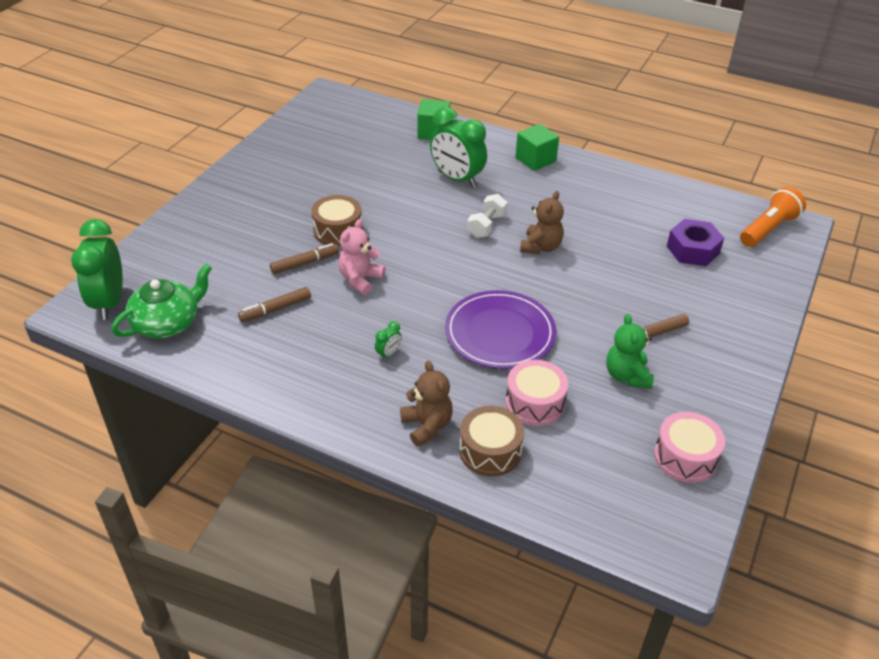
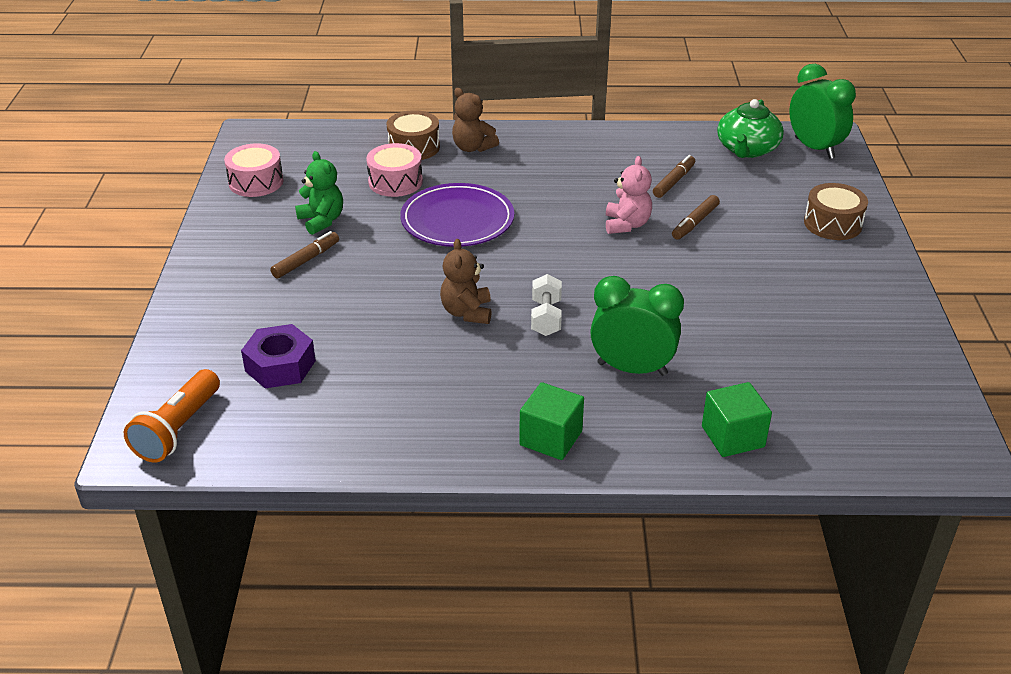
camera: 155 degrees right, 5 degrees down
(338, 230) = (701, 262): brown drum -> brown drum (832, 224)
(388, 354) = (543, 179): green clock -> none

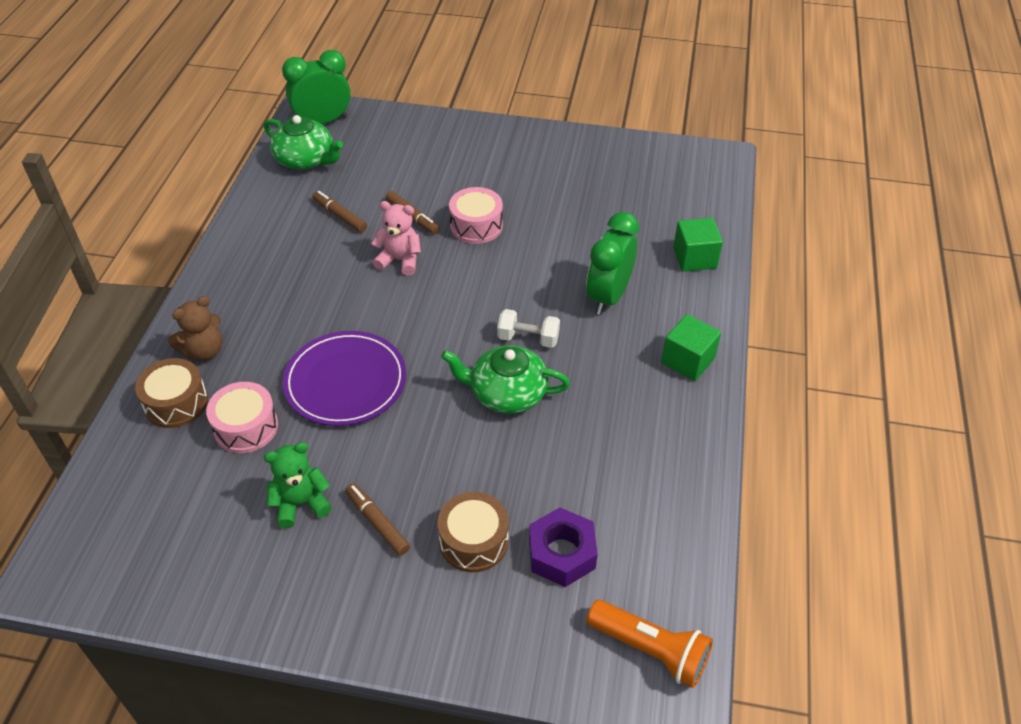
camera: 80 degrees left, 10 degrees up
(256, 182) = (182, 571): pink drum -> pink drum (476, 226)
(467, 312) = (507, 393): brown teddy bear -> green teapot
(832, 224) = (442, 142): brown drum -> brown drum (474, 541)

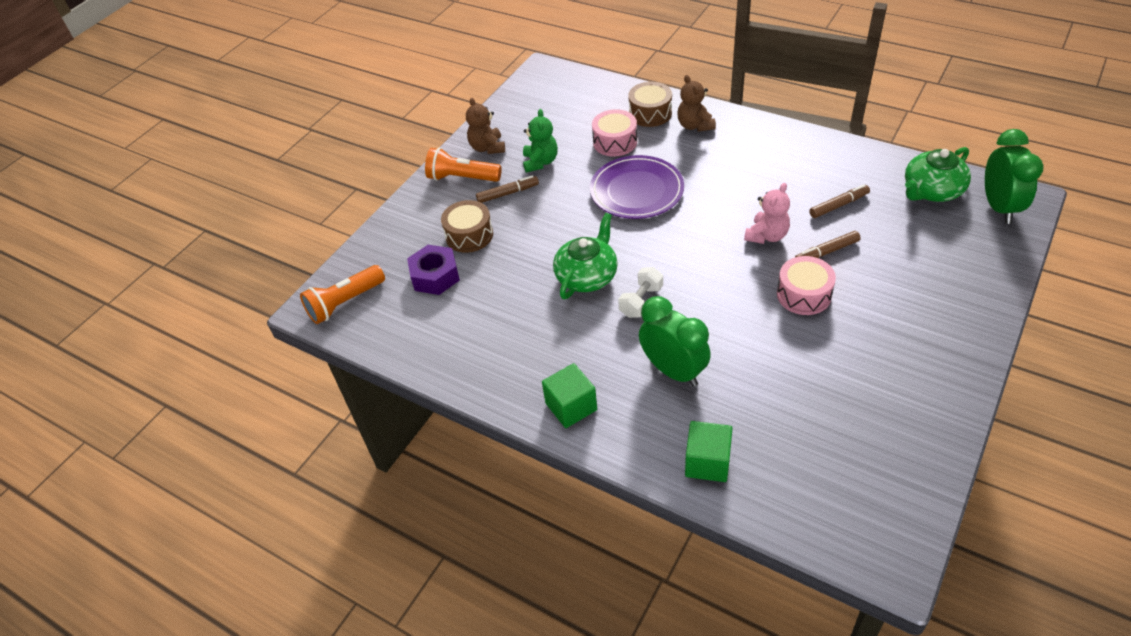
camera: 115 degrees right, 0 degrees up
(273, 587) = (487, 148): none -> brown teddy bear
(353, 597) = (462, 178): none -> orange flashlight

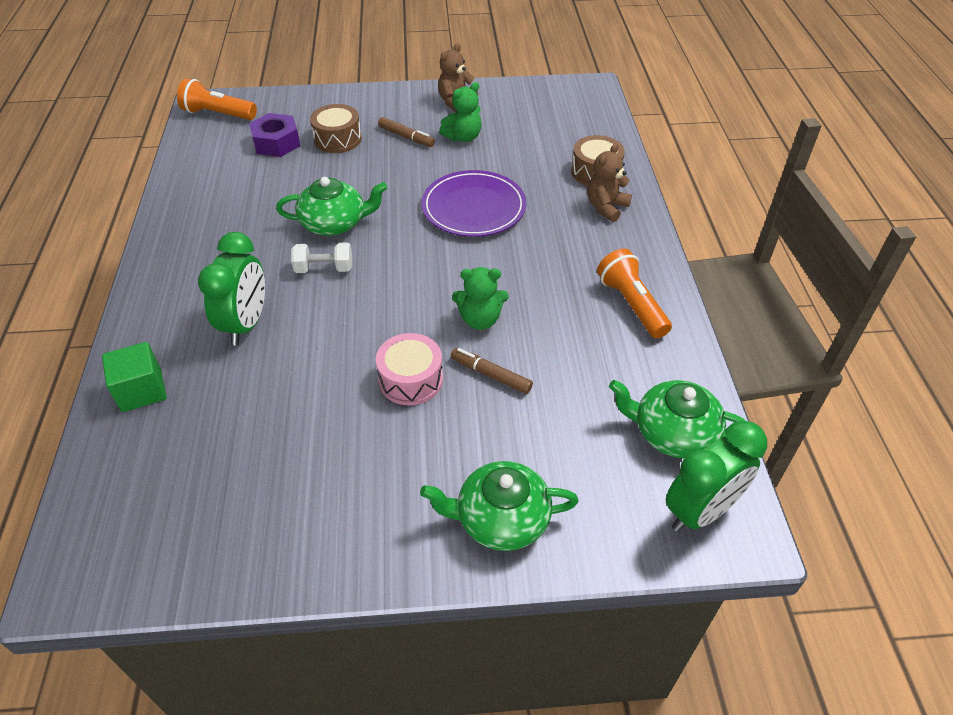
camera: 50 degrees right, 0 degrees up
(462, 178) = (405, 106): orange flashlight -> orange flashlight (631, 304)
(571, 406) = (168, 277): green cube -> none
(615, 142) = (531, 167): pink drum -> none
(766, 236) = (480, 320): pink teddy bear -> green teddy bear
(839, 205) = (575, 359): brown marker -> none
(959, 297) = (501, 519): none -> green teapot

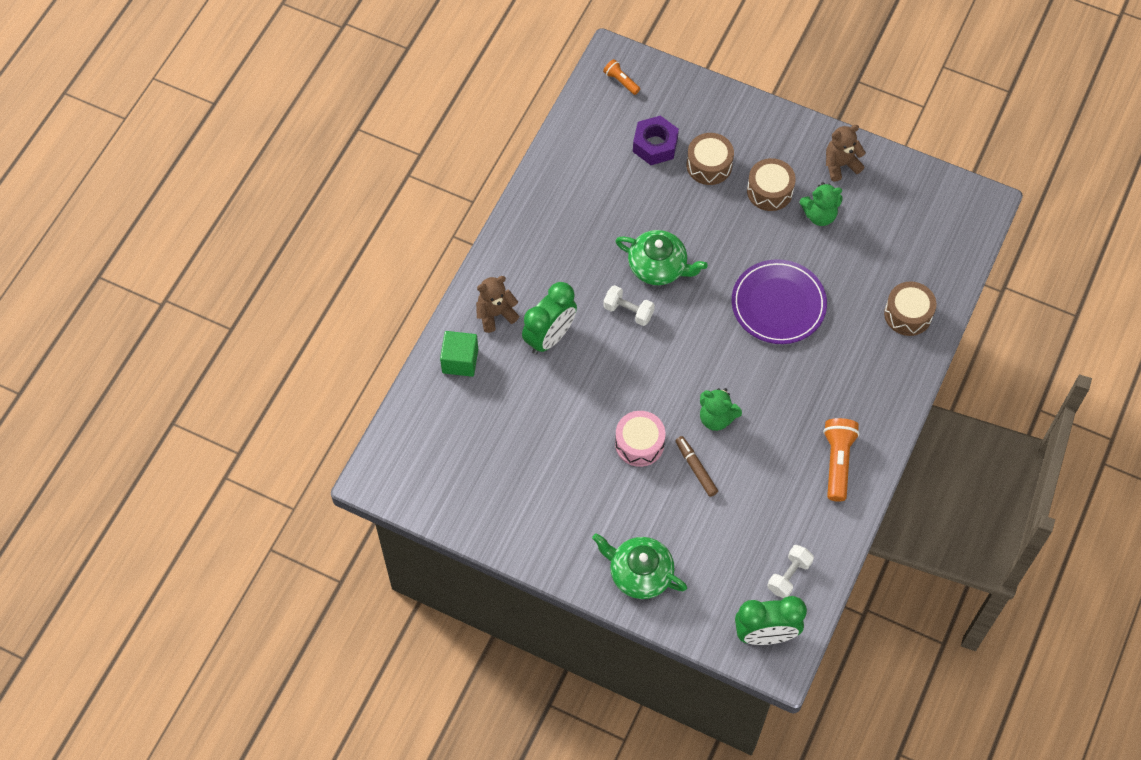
camera: 30 degrees right, 15 degrees up
(218, 114) = (621, 81): orange flashlight -> orange flashlight, size x0.56
(406, 137) = (769, 191): brown marker -> brown drum
(606, 207) = (888, 358): brown teddy bear -> brown teddy bear (495, 314)
(673, 433) = (789, 576): green teapot -> white dumbbell

